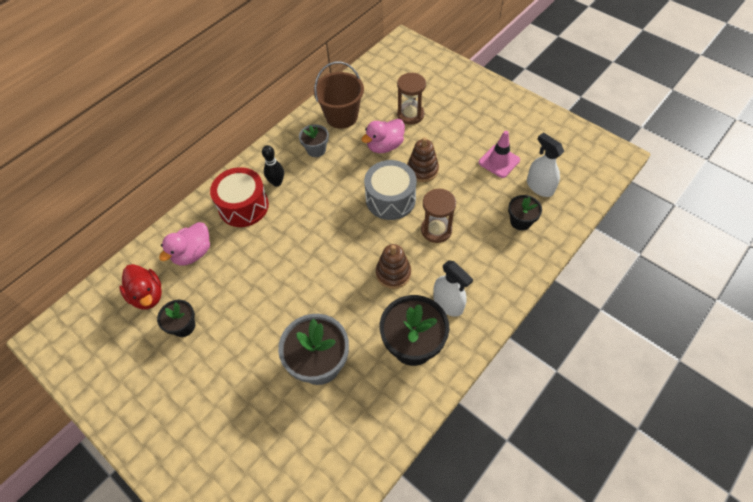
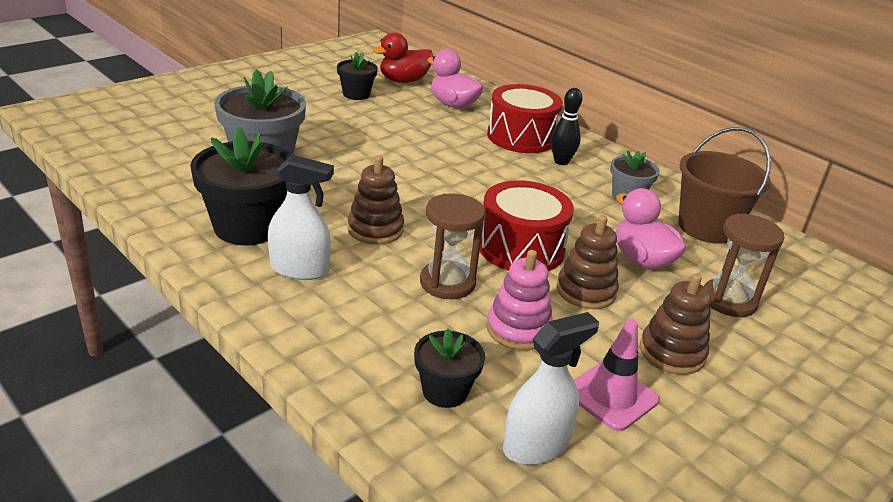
camera: 90 degrees right, 25 degrees down
(390, 199) = (521, 248): grey drum -> red drum
(448, 303) = (300, 269): white spray bottle -> white spray bottle turned 135 degrees counterclockwise
(460, 139) = (672, 353): none -> brown stacking toy
(465, 196) = (518, 329): none -> pink stacking toy

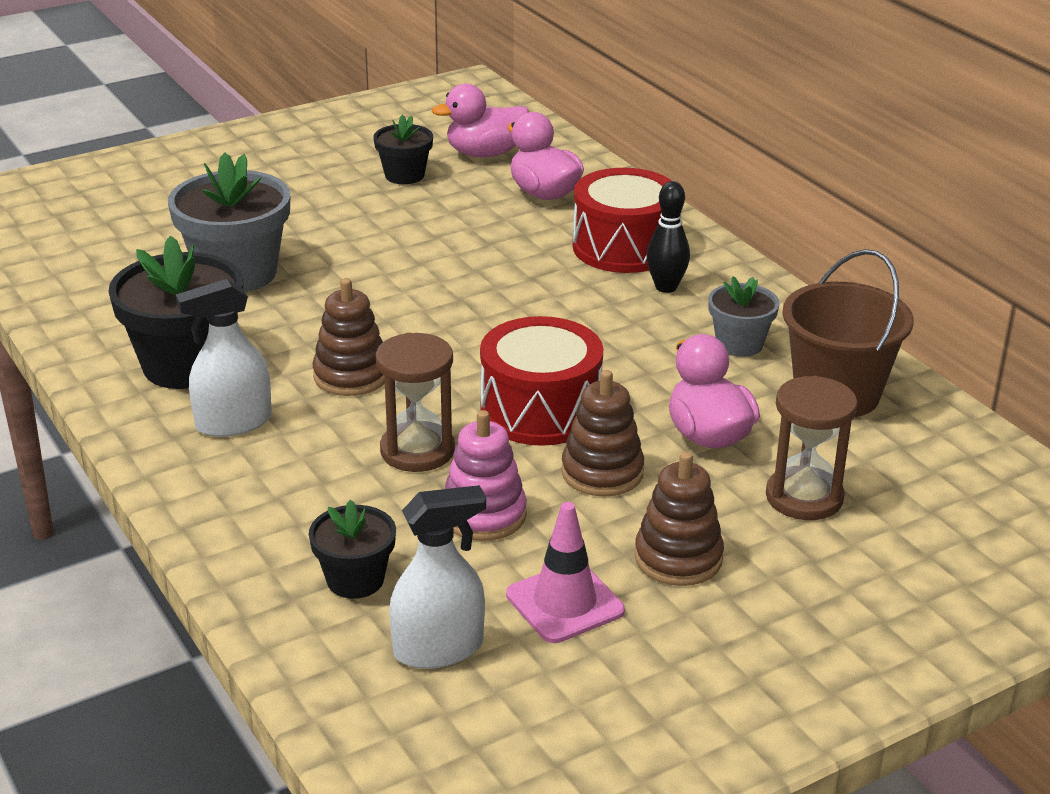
camera: 15 degrees right, 0 degrees up
(300, 269) = (233, 423): white spray bottle -> white spray bottle turned 135 degrees clockwise
(403, 81) = (485, 153): red duck -> pink duck

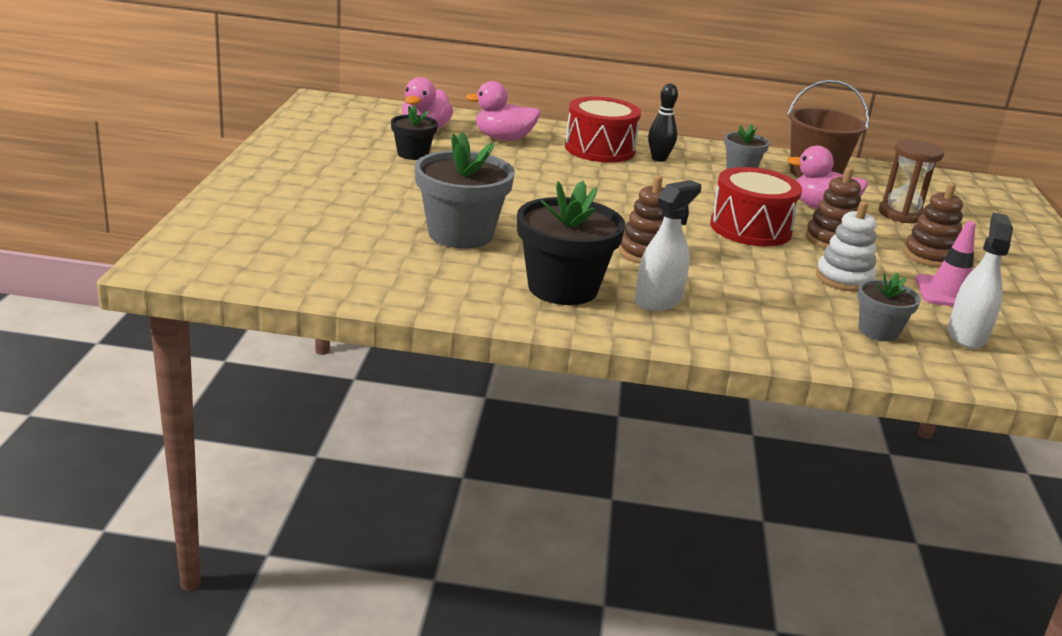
camera: 55 degrees left, 5 degrees down
(233, 423) = (658, 300): white spray bottle -> white spray bottle turned 150 degrees counterclockwise
(355, 580) = (878, 331): black flower pot -> grey flower pot
(417, 450) = (756, 269): brown hourglass -> none
(483, 515) = (844, 279): pink stacking toy -> white stacking toy

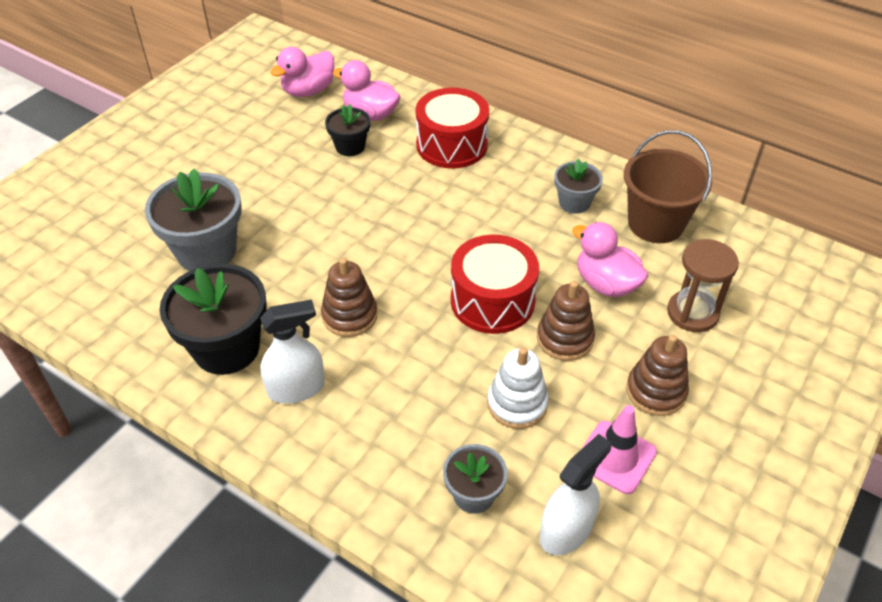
camera: 30 degrees right, 20 degrees up
(413, 154) = (266, 126): black flower pot -> black flower pot (350, 147)
(659, 159) = (500, 170): black bowling pin -> none

